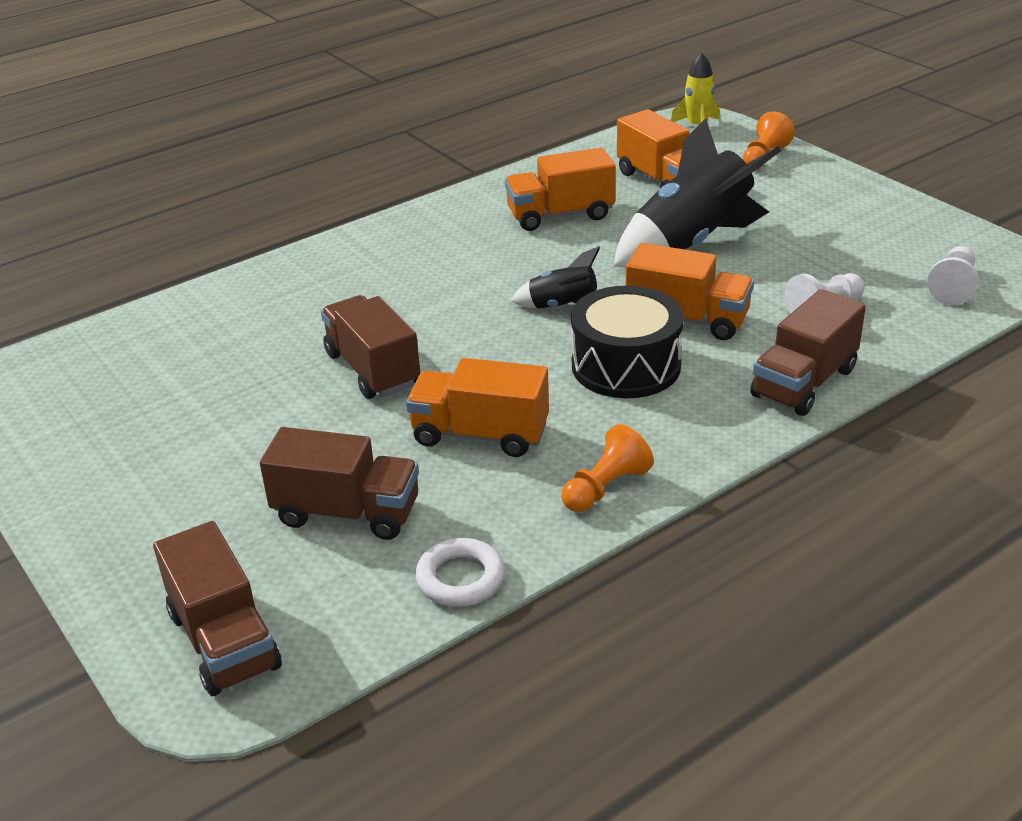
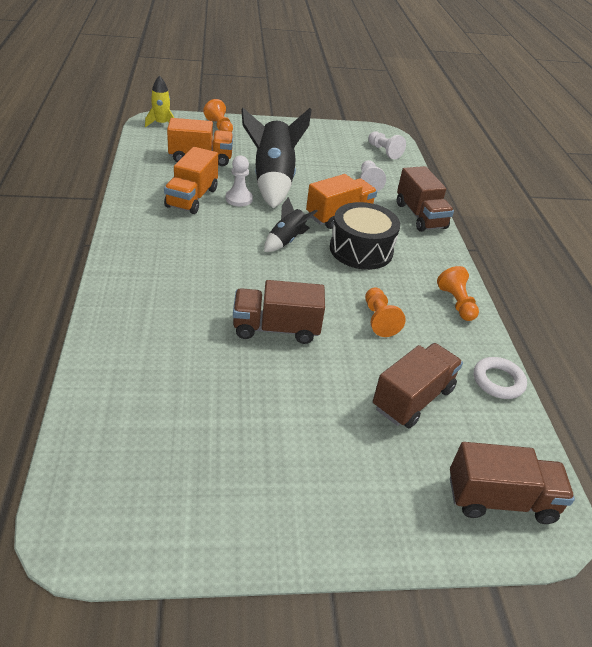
camera: 65 degrees left, 5 degrees up
(480, 434) = (379, 320): orange truck -> orange pawn
(607, 241) = (239, 199): none -> white pawn

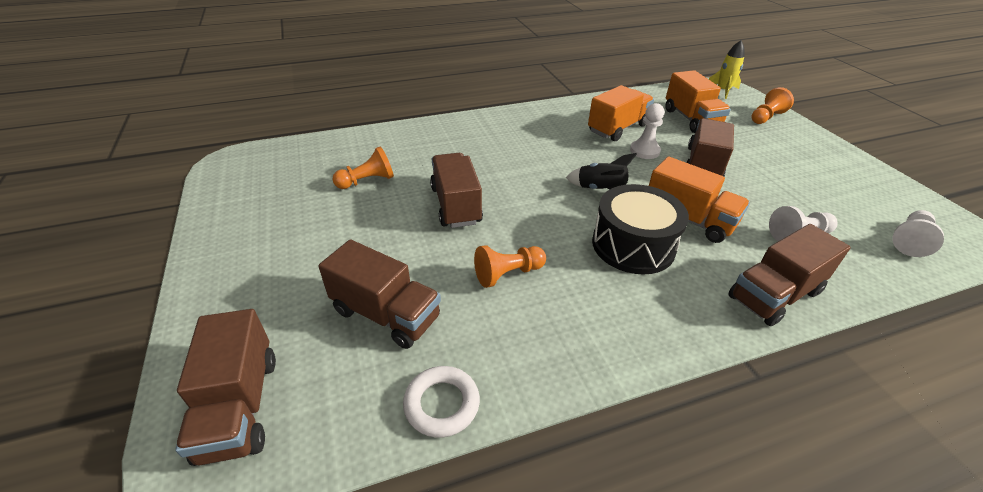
camera: 80 degrees right, 0 degrees up
(192, 198) = (617, 128): orange truck -> orange truck turned 135 degrees clockwise
(273, 181) = (703, 164): black rocket -> brown truck
(456, 303) = (588, 349): orange pawn -> orange pawn (367, 181)

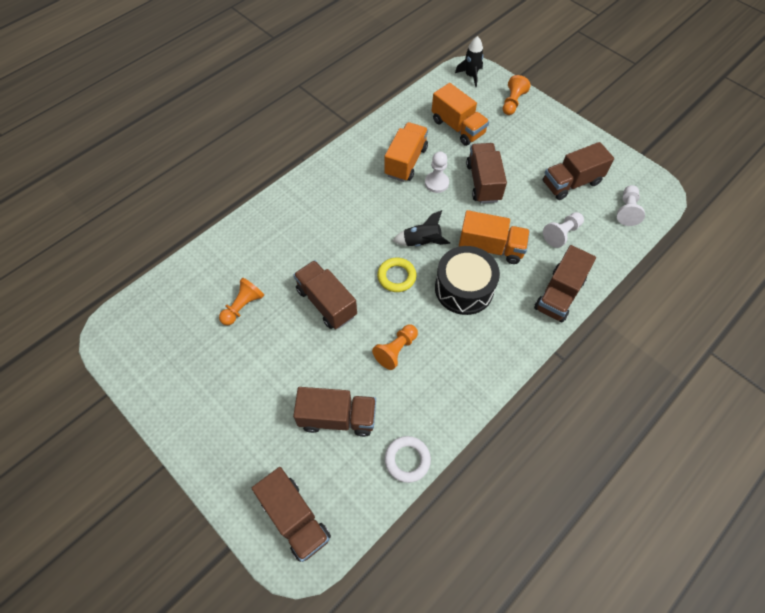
camera: 25 degrees left, 20 degrees up
(552, 209) = (396, 276): none -> yellow ring
(723, 91) = (471, 76): yellow rocket -> black rocket
(826, 194) = (571, 183): none -> brown truck

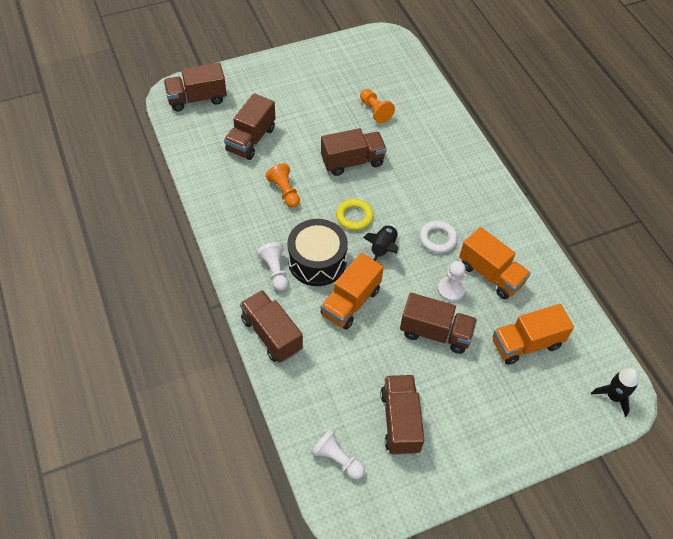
camera: 110 degrees right, 5 degrees down
(407, 460) = (195, 167): white ring -> white ring (438, 239)
(512, 102) = (551, 423): orange pawn -> none
(561, 234) = (337, 374): white pawn -> white pawn (275, 271)

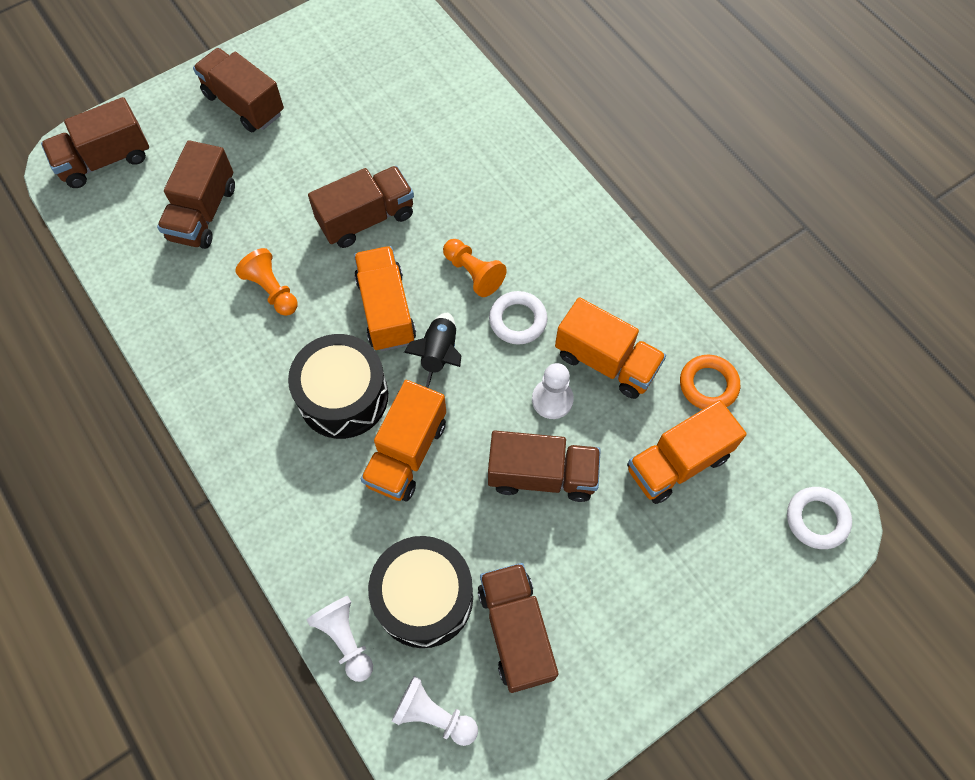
camera: 10 degrees left, 10 degrees up
(271, 334) = (296, 533): brown truck -> brown truck (244, 104)
(275, 271) = (282, 427): white pawn -> white pawn (345, 639)
(345, 388) = (424, 597): none -> black drum
(354, 216) = (386, 310): yellow ring -> orange truck
(375, 111) = (385, 127): orange pawn -> orange pawn (473, 273)
(556, 301) = (708, 385): none -> orange ring
(613, 396) = (817, 519): black rocket -> white ring

